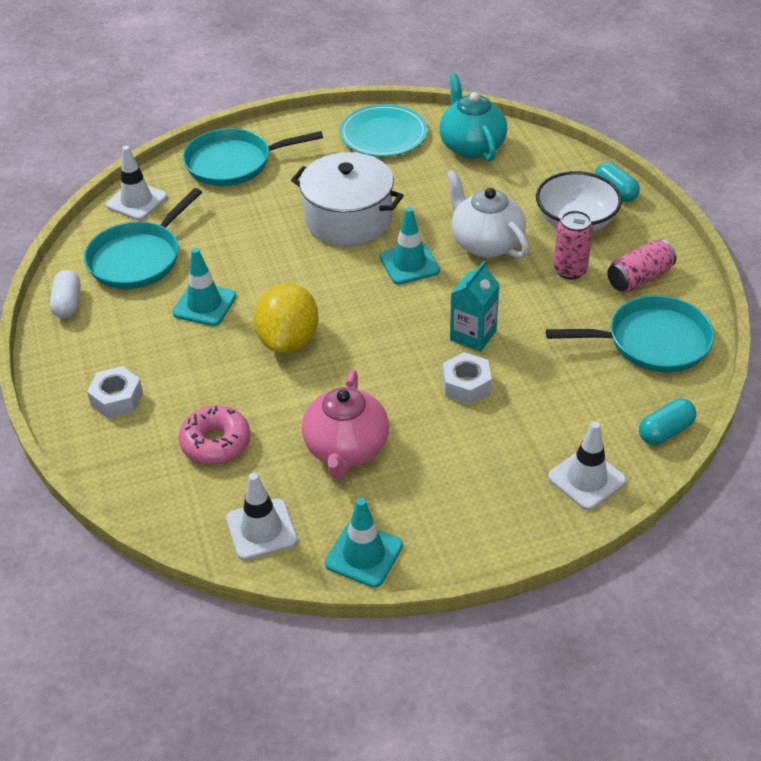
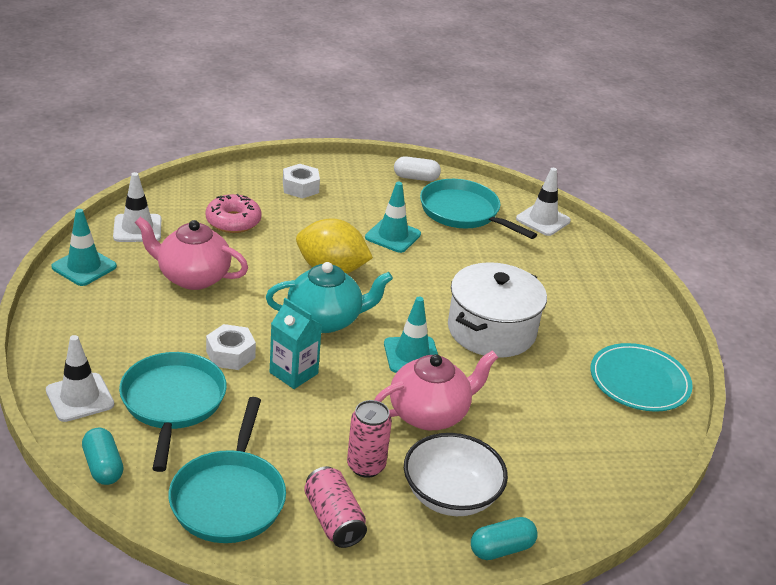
camera: 95 degrees right, 10 degrees down
(233, 163) = (595, 276): turquoise pan -> turquoise pan (172, 402)
(471, 146) = (611, 444): turquoise teapot -> turquoise teapot (326, 320)
(485, 243) = (430, 414): white teapot -> pink teapot

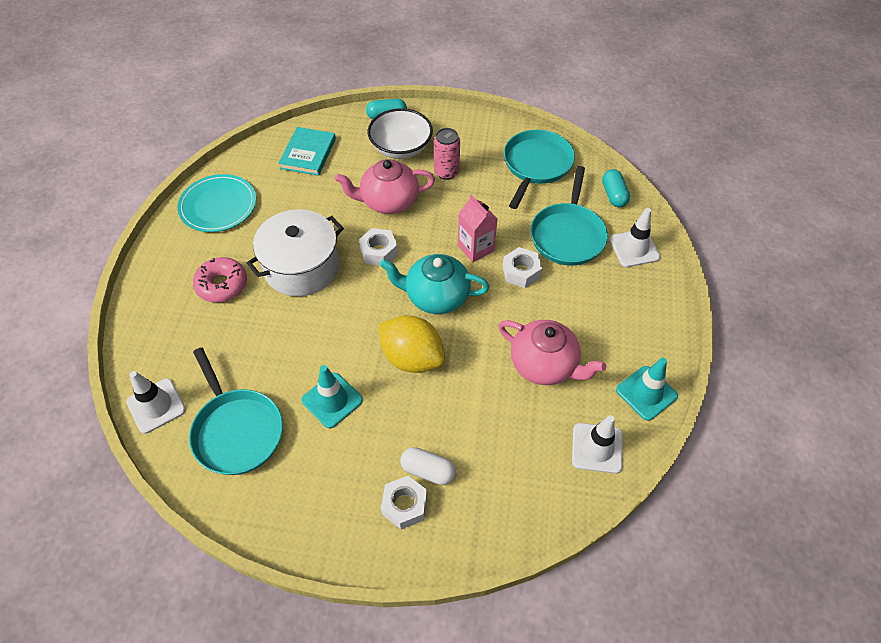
camera: 160 degrees left, 20 degrees up
(233, 221) = (494, 447): pink donut -> pink donut (222, 285)
(293, 373) = (475, 248): turquoise carton -> pink carton
(334, 520) = (476, 144): pink can -> none
(412, 355) = (379, 252): turquoise traffic cone -> white nut
(416, 178) = (256, 508): white capsule -> white capsule (428, 471)
(580, 465) = (308, 153): none -> turquoise book

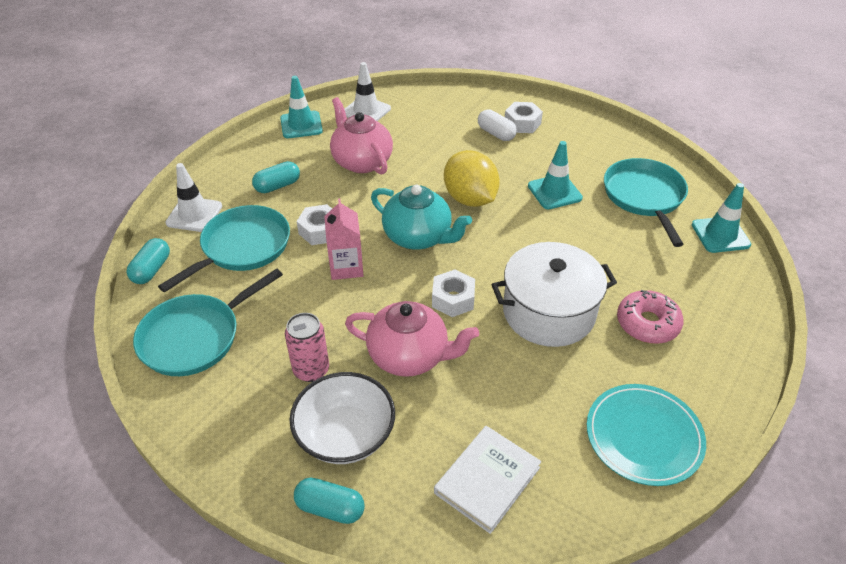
camera: 155 degrees left, 10 degrees down
(156, 406) = (720, 235): white traffic cone -> turquoise traffic cone
(308, 153) = (487, 480): turquoise book -> white book
(596, 303) = (277, 186): none -> turquoise capsule

